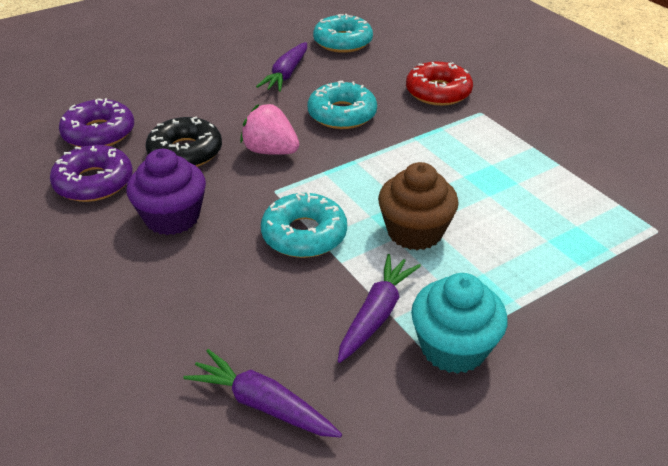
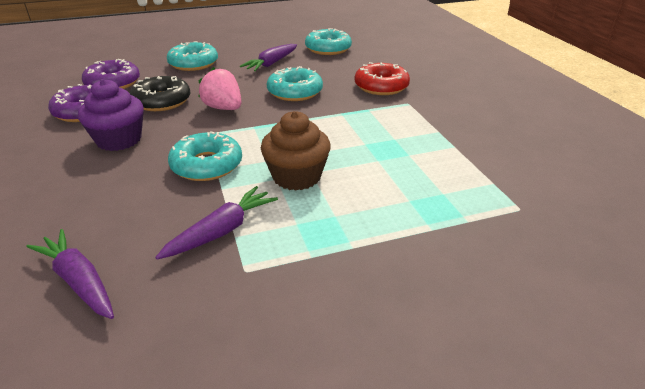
camera: 15 degrees right, 5 degrees down
(185, 87) = (193, 63): none -> turquoise donut
(453, 347) = (269, 269): turquoise cupcake -> none

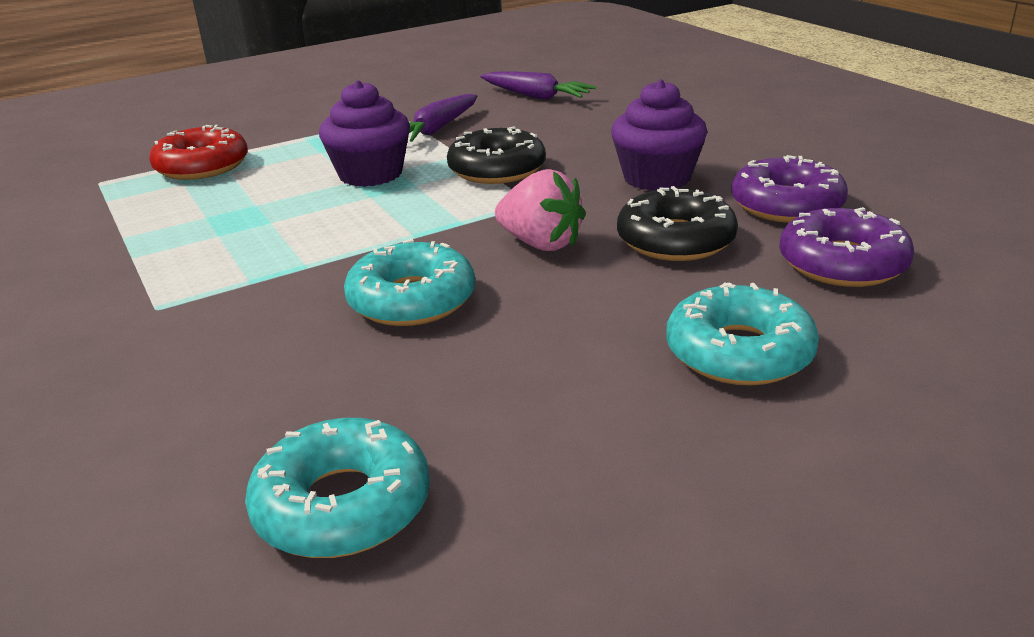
camera: 170 degrees right, 5 degrees down
(207, 165) = (497, 169): turquoise donut -> black donut
(271, 63) = (513, 387): purple carrot -> none
(296, 176) = (370, 174): brown cupcake -> purple cupcake
(381, 86) = (200, 346): red donut -> red donut (202, 166)

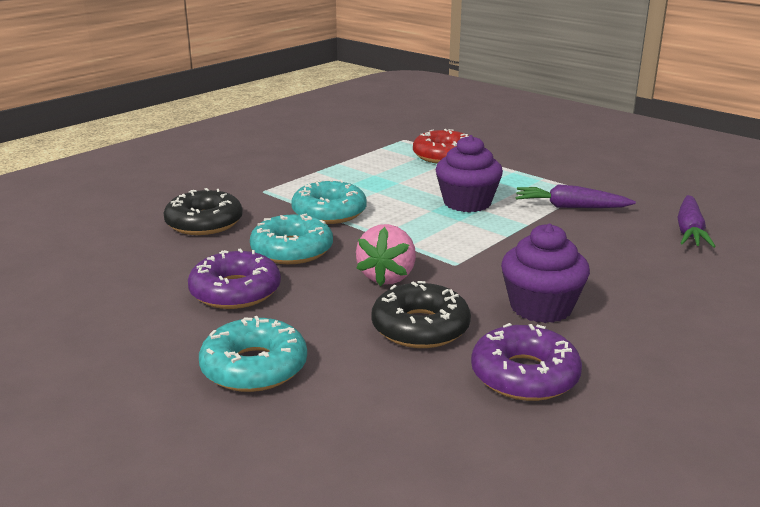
camera: 70 degrees right, 5 degrees down
(343, 505) = (95, 271): turquoise donut -> turquoise donut (329, 212)
(497, 169) = (508, 241): black donut -> black donut (204, 223)
(842, 263) = (414, 409): purple donut -> purple donut (235, 291)

